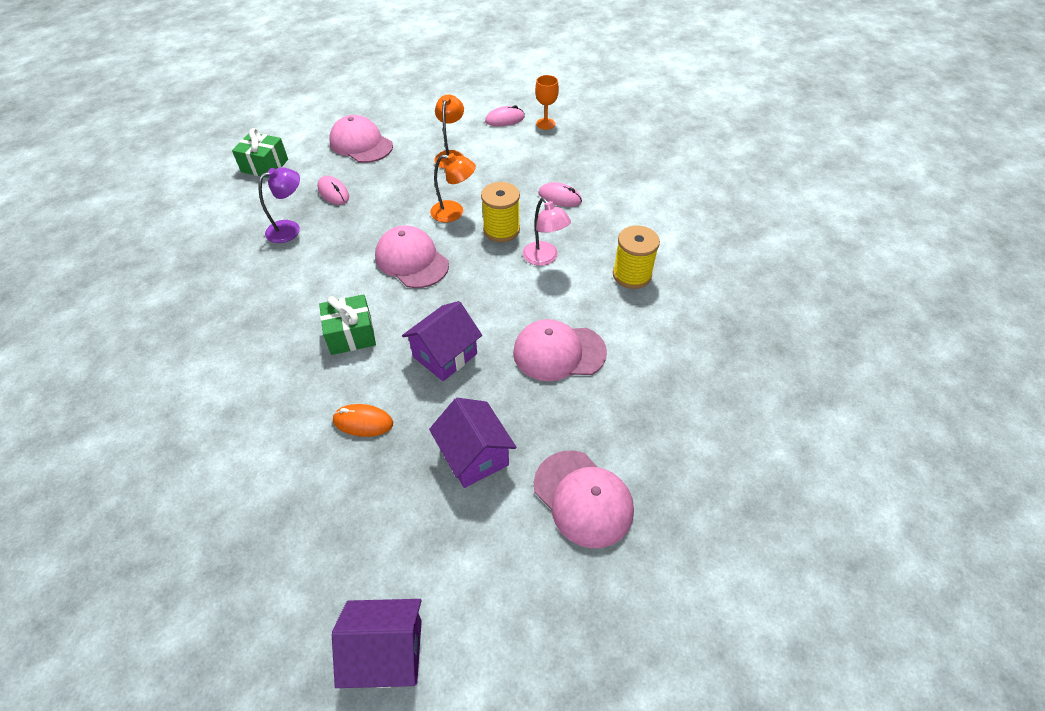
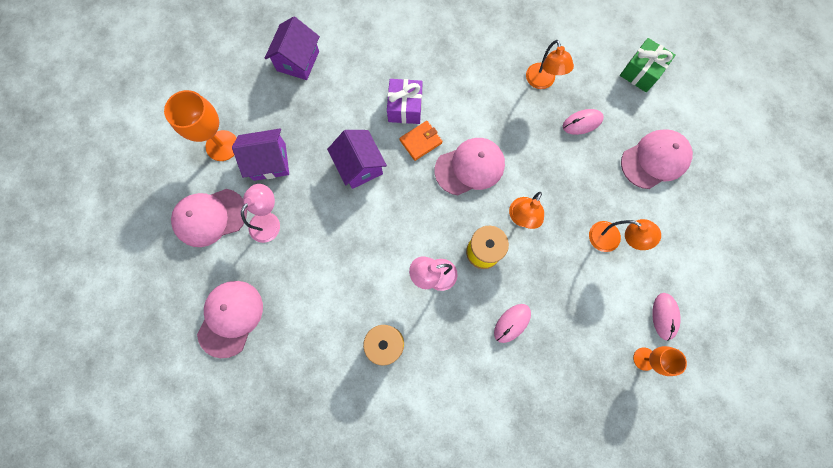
camera: 110 degrees right, 25 degrees up
(290, 229) = (542, 82): purple lamp -> orange lamp
(351, 335) = (405, 107): green gift -> purple gift
(363, 422) = (325, 101): orange mouse -> none
(387, 652) = (177, 86): purple house -> purple house (298, 61)
(393, 308) = (421, 141): none -> orange wallet
(471, 528) = (222, 145): none -> orange goblet
(555, 425) = (269, 221): none -> pink lamp
(559, 352) = (329, 248): pink cap -> pink cap (230, 318)

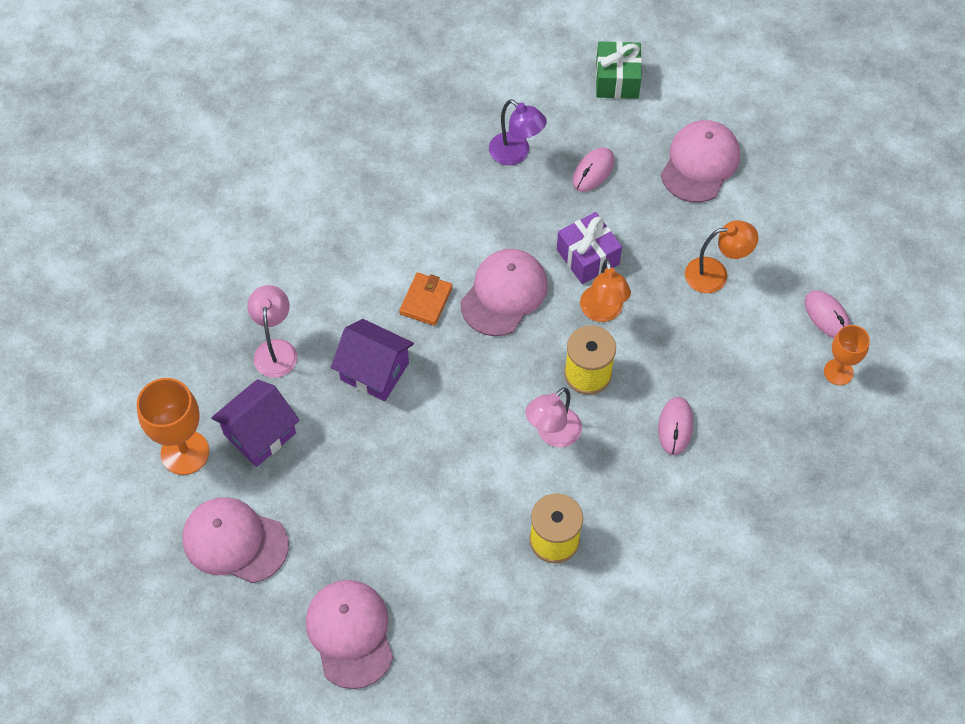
camera: 35 degrees left, 15 degrees down
(210, 217) = (235, 541): pink cap -> pink cap turned 75 degrees clockwise
(269, 221) = (312, 499): pink lamp -> pink lamp (276, 349)
(298, 61) = (204, 300): purple house -> none
(405, 107) = (378, 275): purple gift -> purple gift (587, 257)
(542, 82) = (516, 154): orange lamp -> purple lamp

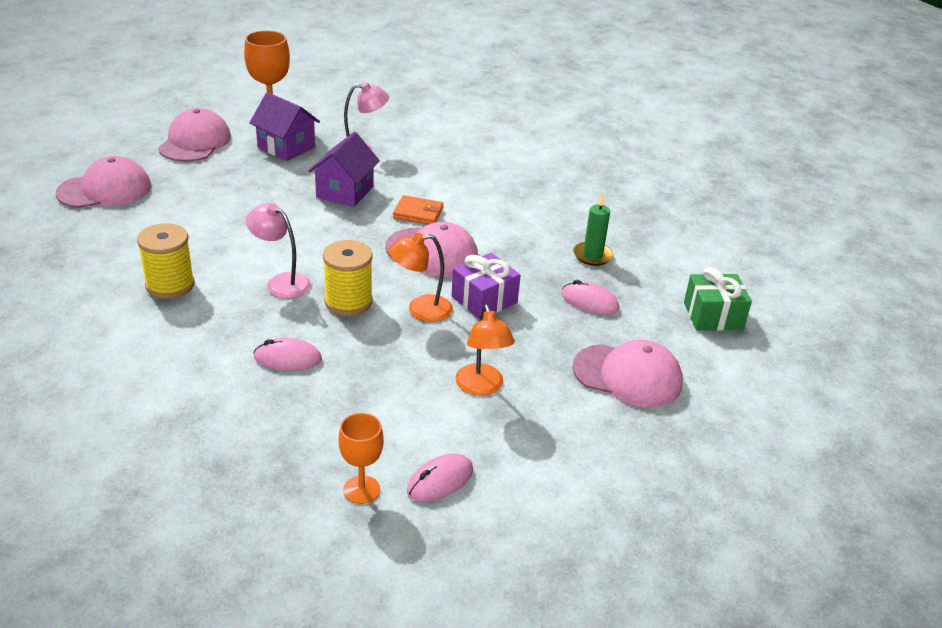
camera: 80 degrees right, 25 degrees down
(516, 154) = (592, 255): purple lamp -> green candle

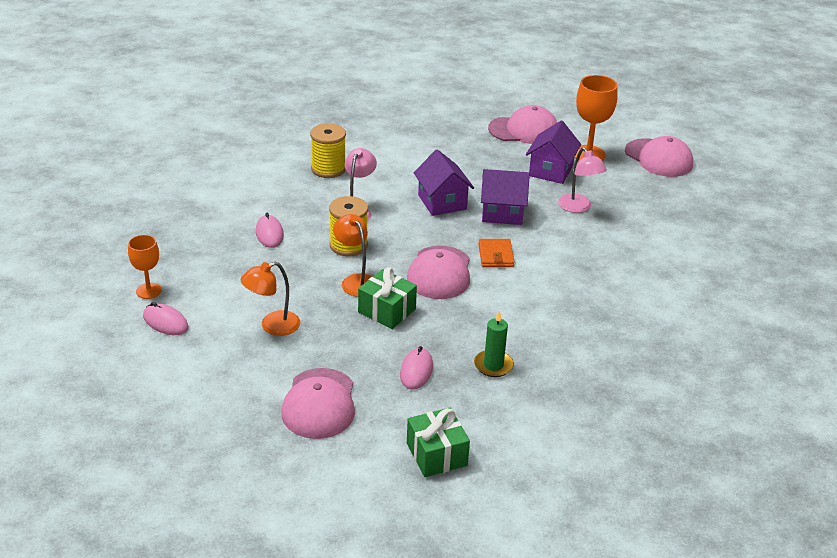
camera: 75 degrees right, 0 degrees up
(105, 190) = (428, 114): pink cap -> pink cap (658, 158)
(301, 222) = (442, 202): none -> purple house
(484, 300) = (387, 311): purple gift -> green gift

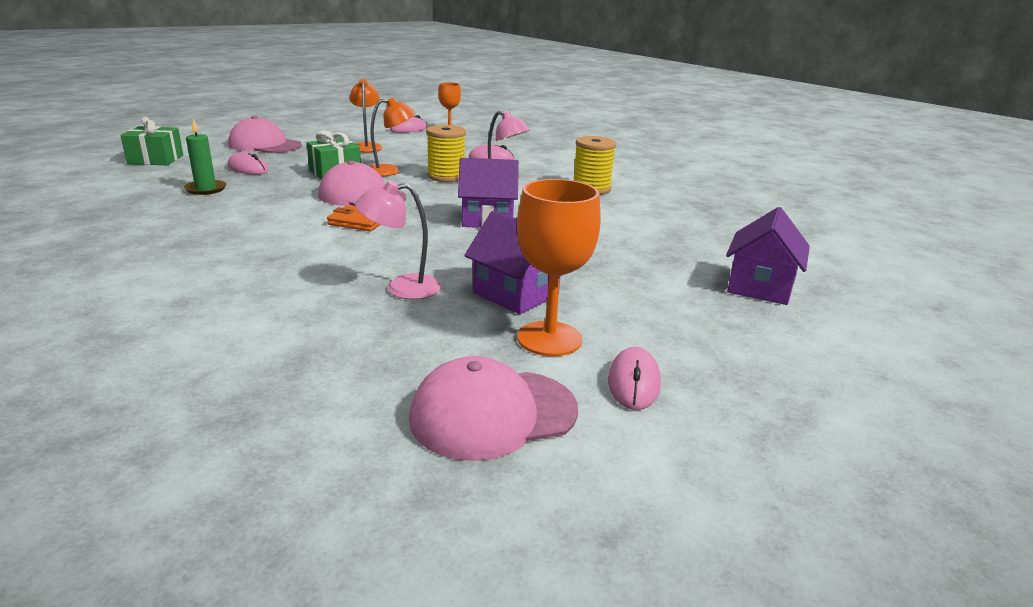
camera: 110 degrees right, 10 degrees down
(502, 213) = (437, 242): purple house -> purple house (760, 287)
(523, 130) = (654, 304): pink cap -> none
(604, 131) = (633, 383): none -> pink mouse

